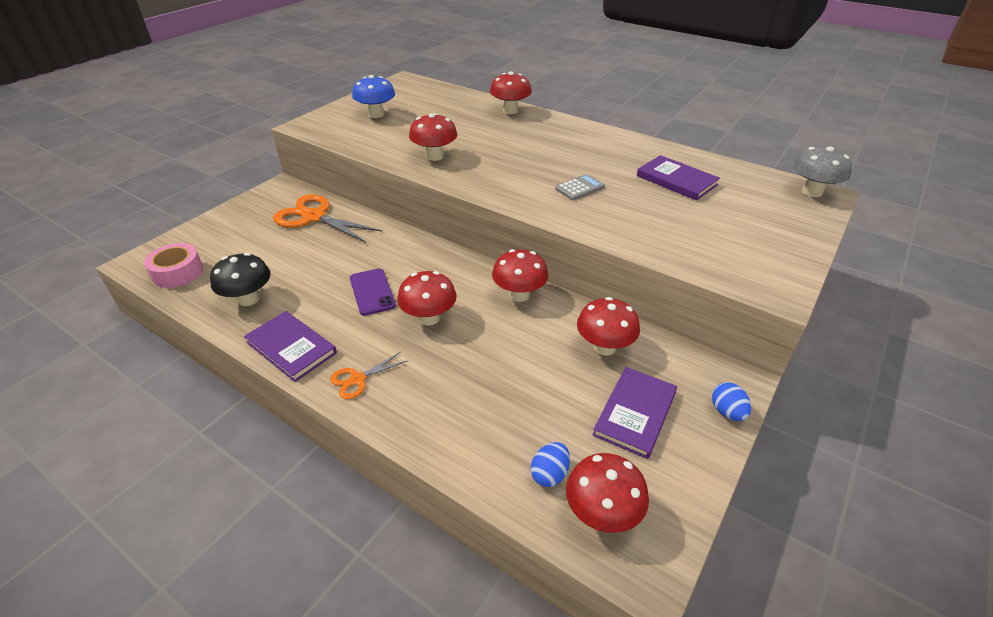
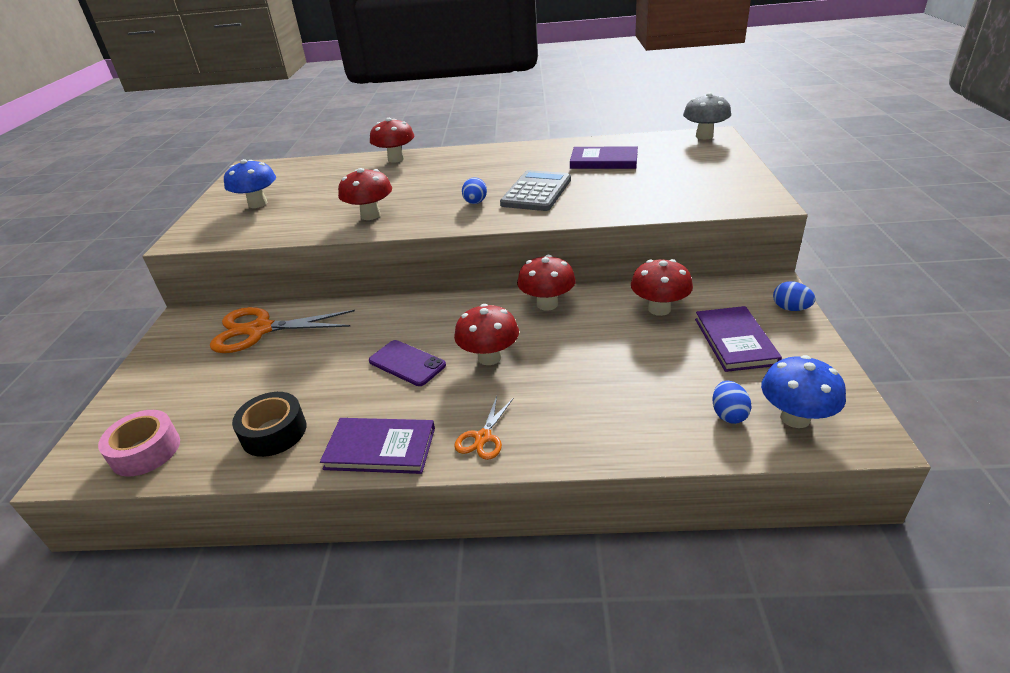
camera: 30 degrees left, 5 degrees down
(248, 299) = (274, 432): black mushroom -> black tape
(520, 177) = (475, 203): none -> blue egg
(579, 188) = (536, 192): grey calculator -> grey calculator, size x1.77
(602, 513) = (795, 418): red mushroom -> blue mushroom

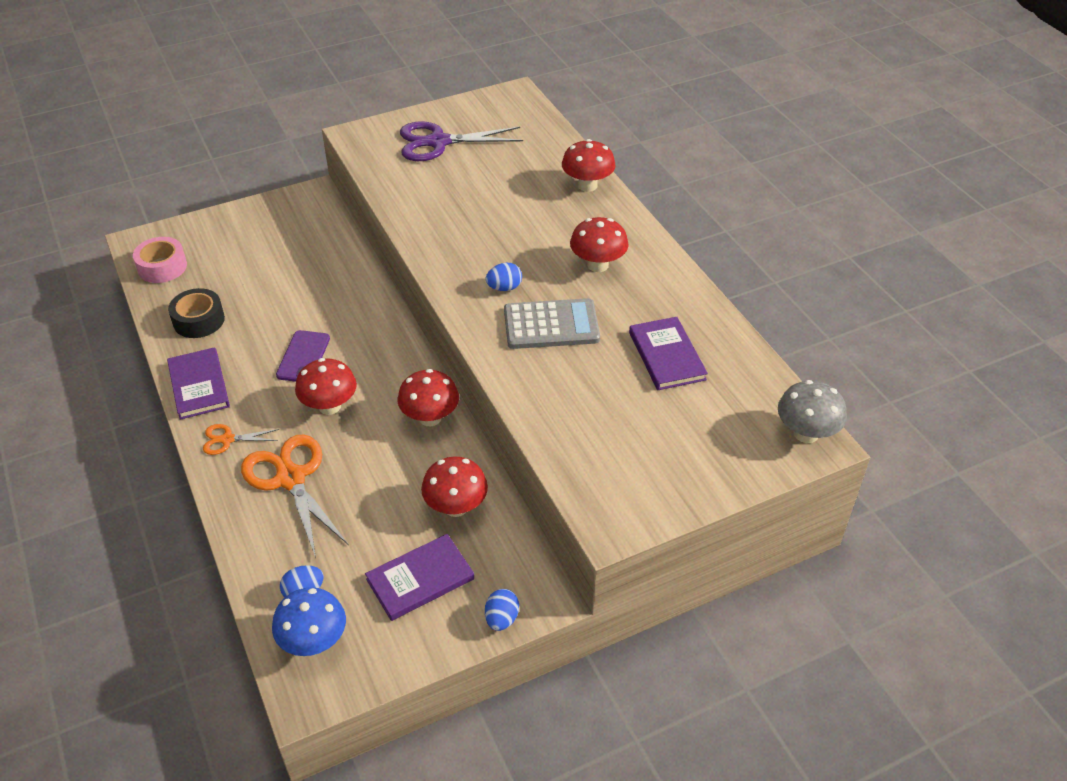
camera: 60 degrees right, 10 degrees up
(258, 204) = (438, 142): blue mushroom -> purple scissors
(260, 330) = (316, 246): orange scissors -> orange scissors (290, 478)
(370, 215) = (445, 226): red mushroom -> red mushroom (598, 265)

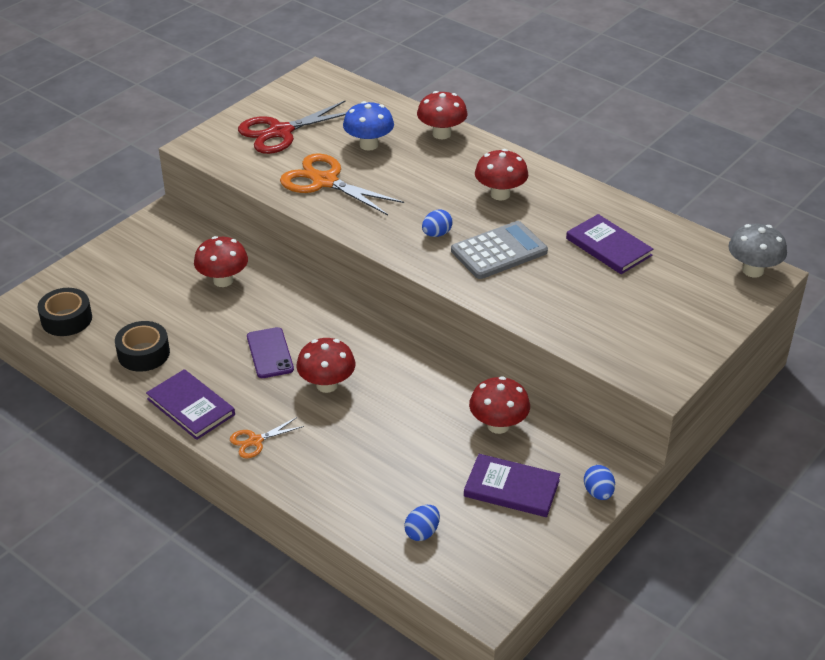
camera: 25 degrees left, 5 degrees down
(162, 267) = (66, 319): pink tape -> black tape
(290, 478) = (339, 452): orange scissors -> orange scissors (325, 181)
(314, 641) = (461, 565): blue mushroom -> blue mushroom (369, 145)
(420, 579) = (511, 488): purple book -> purple book turned 75 degrees clockwise
(430, 418) = (422, 365): red mushroom -> red mushroom (223, 280)
(438, 142) = (280, 132): purple scissors -> red scissors

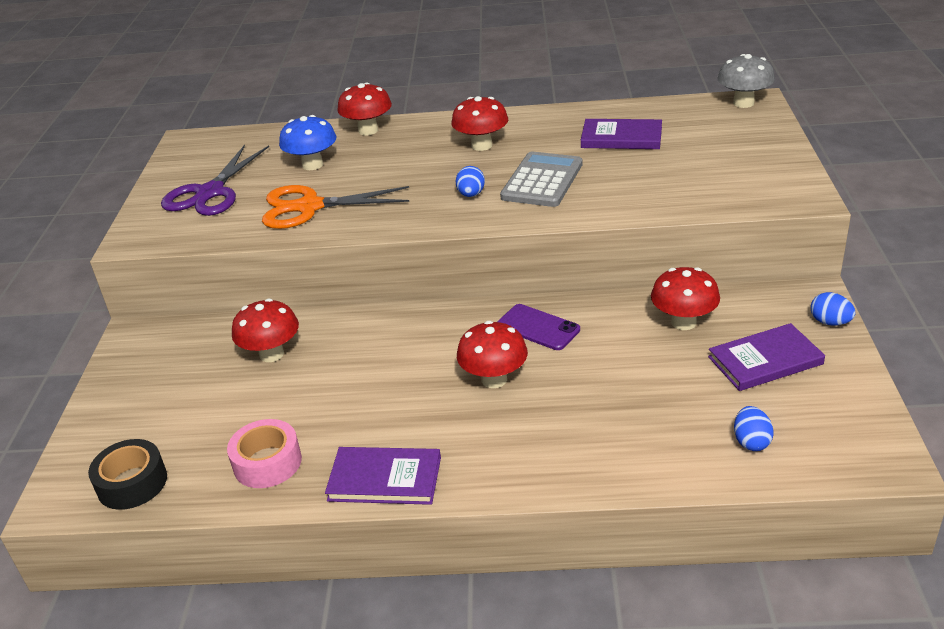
camera: 35 degrees left, 5 degrees down
(143, 353) = (267, 463): black tape -> pink tape
(255, 441) = (493, 467): orange scissors -> none
(270, 353) = (402, 386): purple phone -> purple phone (538, 327)
(280, 132) = (210, 193): red scissors -> purple scissors

